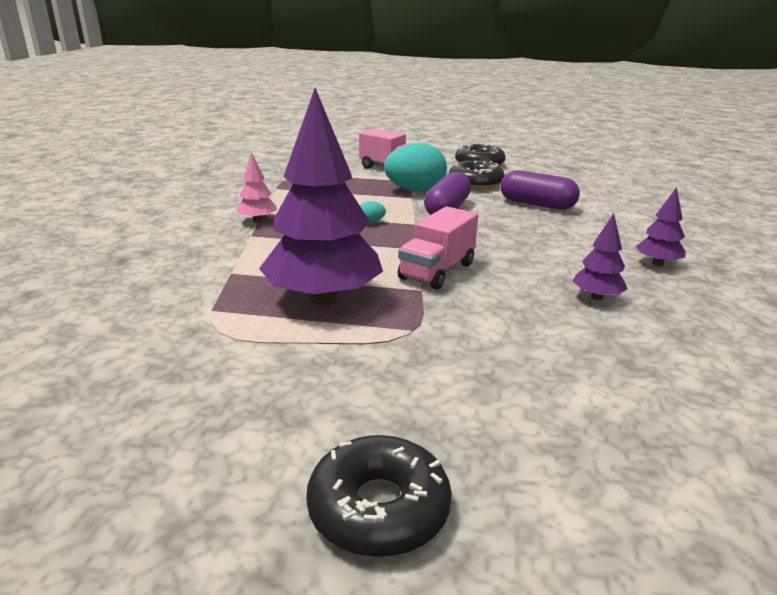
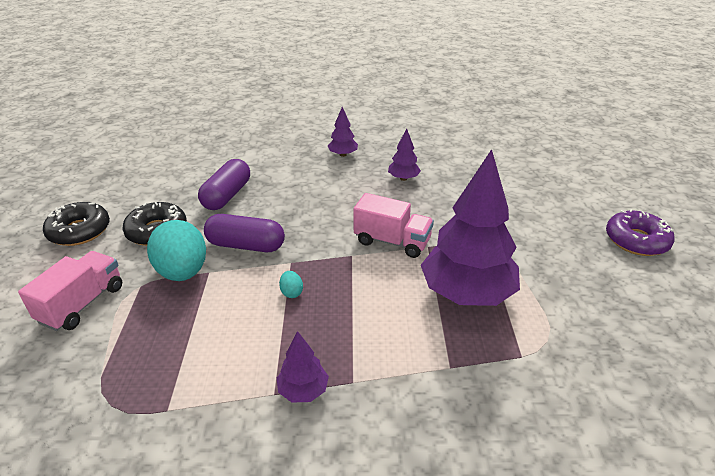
camera: 100 degrees left, 10 degrees up
(257, 221) = (303, 390): pink tree -> purple tree
(378, 508) = (636, 240): black donut -> purple donut

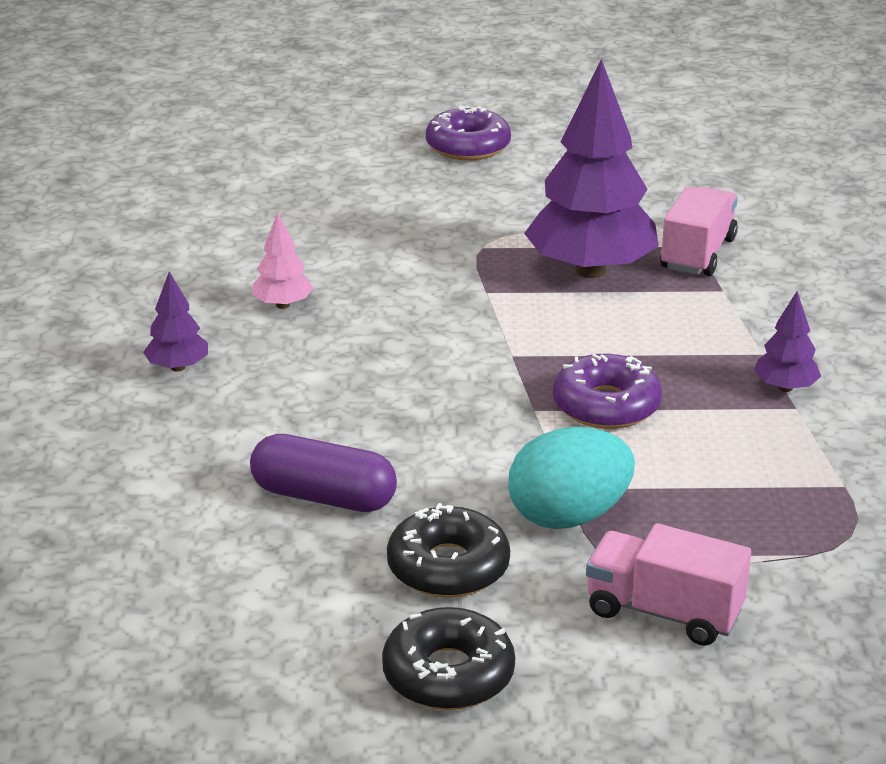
camera: 90 degrees left, 5 degrees down
(246, 245) = (490, 458): purple capsule -> none
(291, 292) = (606, 405): turquoise egg -> purple donut
(392, 241) = (475, 321): pink truck -> pink truck (698, 254)
(403, 178) = (282, 305): purple tree -> pink tree

